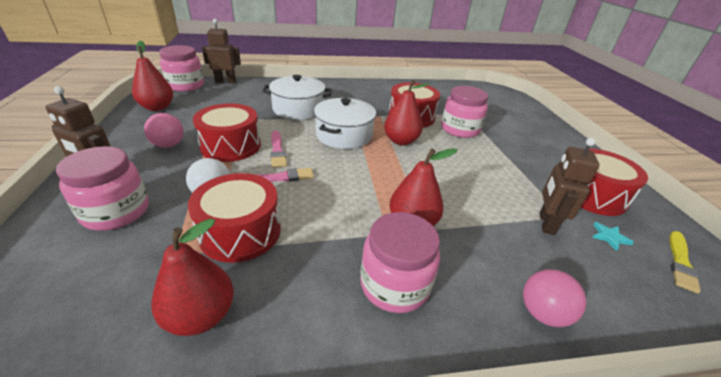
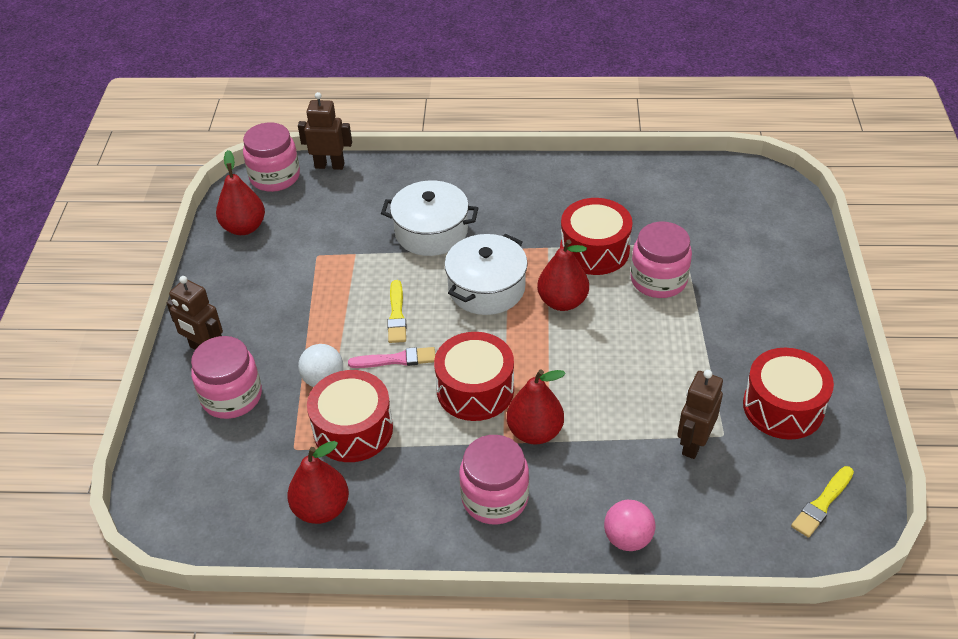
camera: 15 degrees right, 10 degrees up
(168, 145) = (268, 301): pink ball -> none
(231, 146) = (340, 304): red drum -> red drum (475, 390)
(277, 151) = (397, 315): pink brush -> yellow brush
(609, 237) = (760, 467): turquoise star -> none

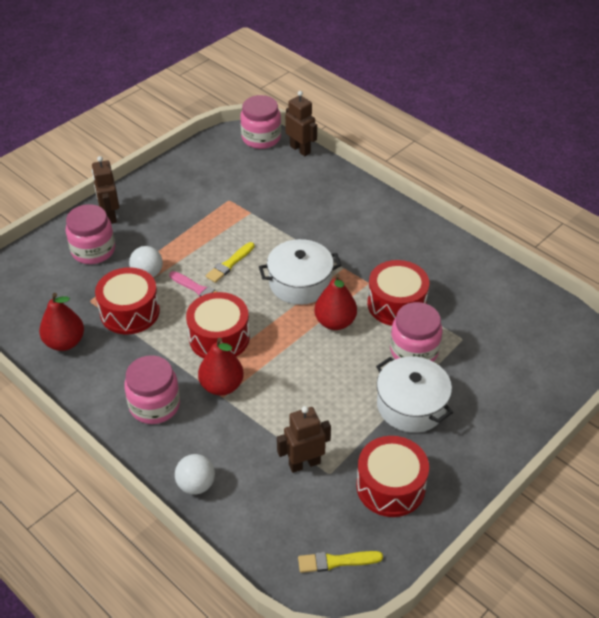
camera: 40 degrees right, 0 degrees up
(244, 227) = (209, 158): red pear -> none
(431, 232) = (310, 227): white pot -> white pot (411, 405)
(627, 538) = (196, 485): pink ball -> white ball

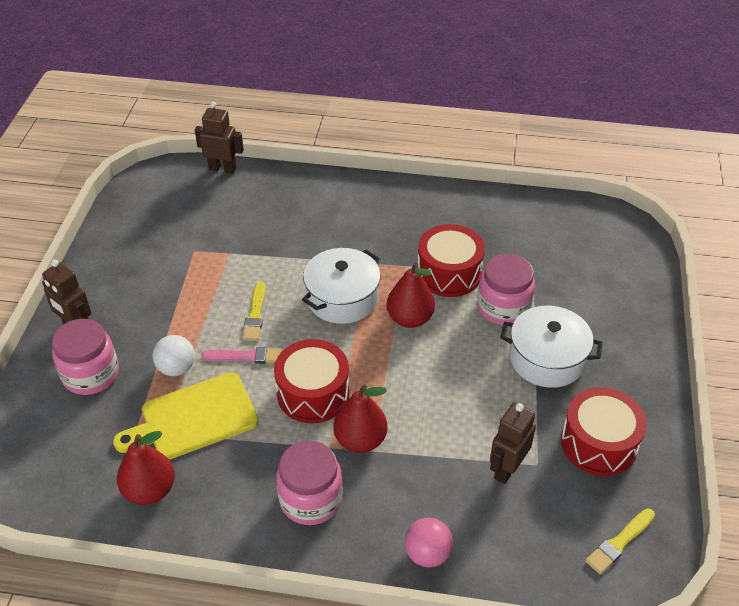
camera: 35 degrees left, 0 degrees up
(130, 312) = (194, 418): red drum -> yellow cutting board
(196, 485) = (427, 554): white ball -> pink ball
(261, 138) = (171, 174): pink jar -> none

